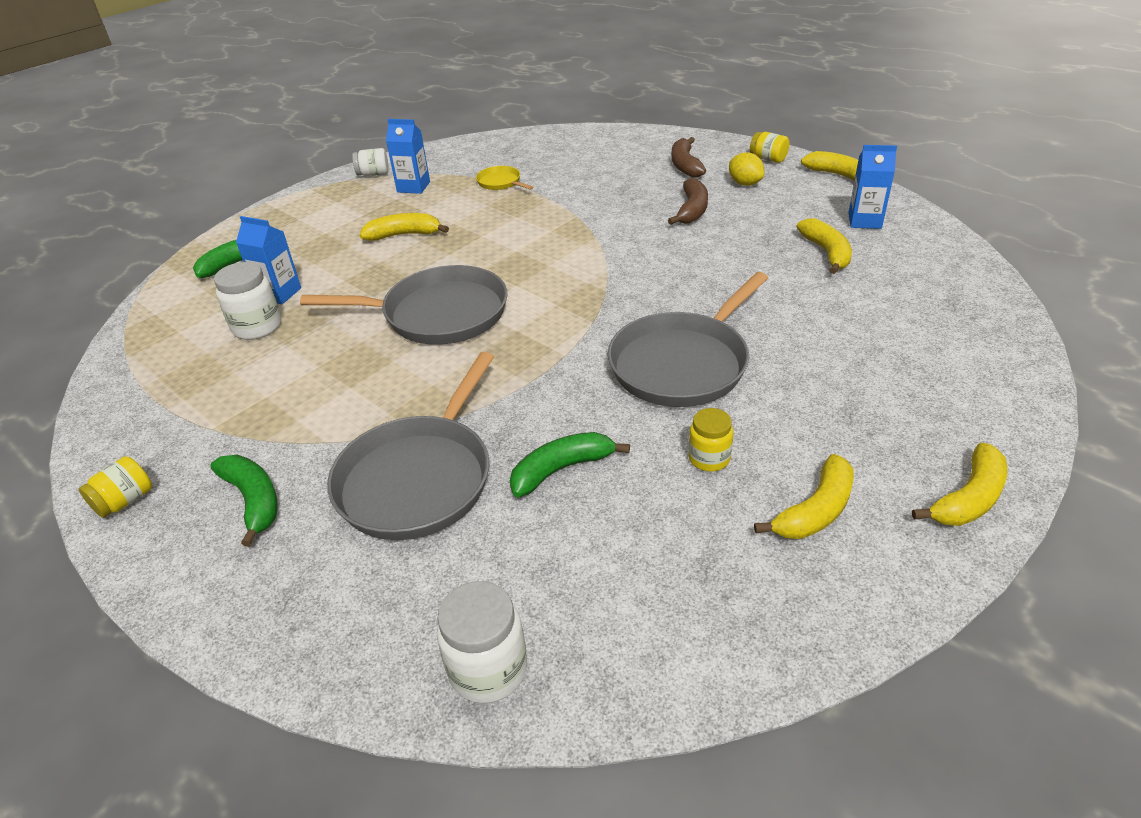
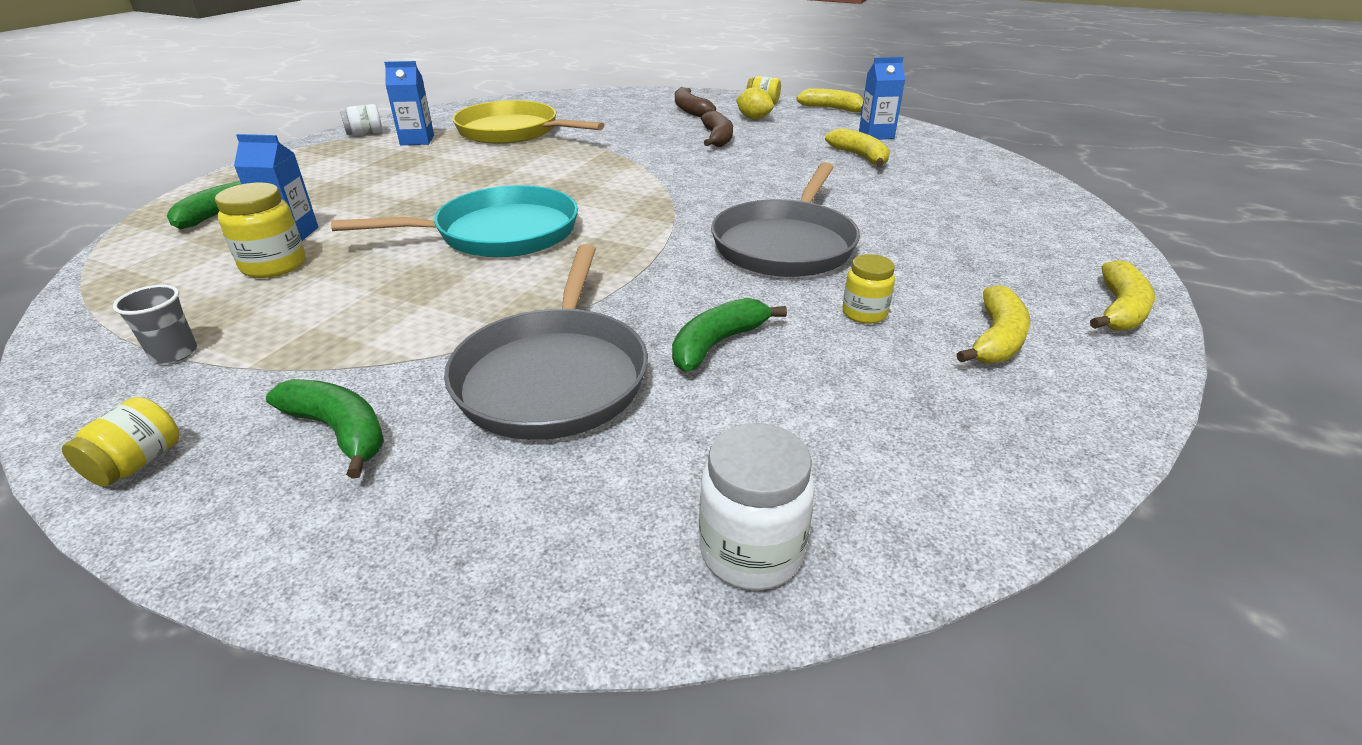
camera: 20 degrees left, 5 degrees down
(169, 406) = (174, 353): none -> grey cup
(257, 327) = (274, 265): white jar -> yellow jar
(404, 235) = (425, 176): yellow banana -> none
(439, 314) = (500, 233): grey pan -> turquoise pan
(500, 182) = (512, 131): yellow pan -> yellow pan, size x2.18

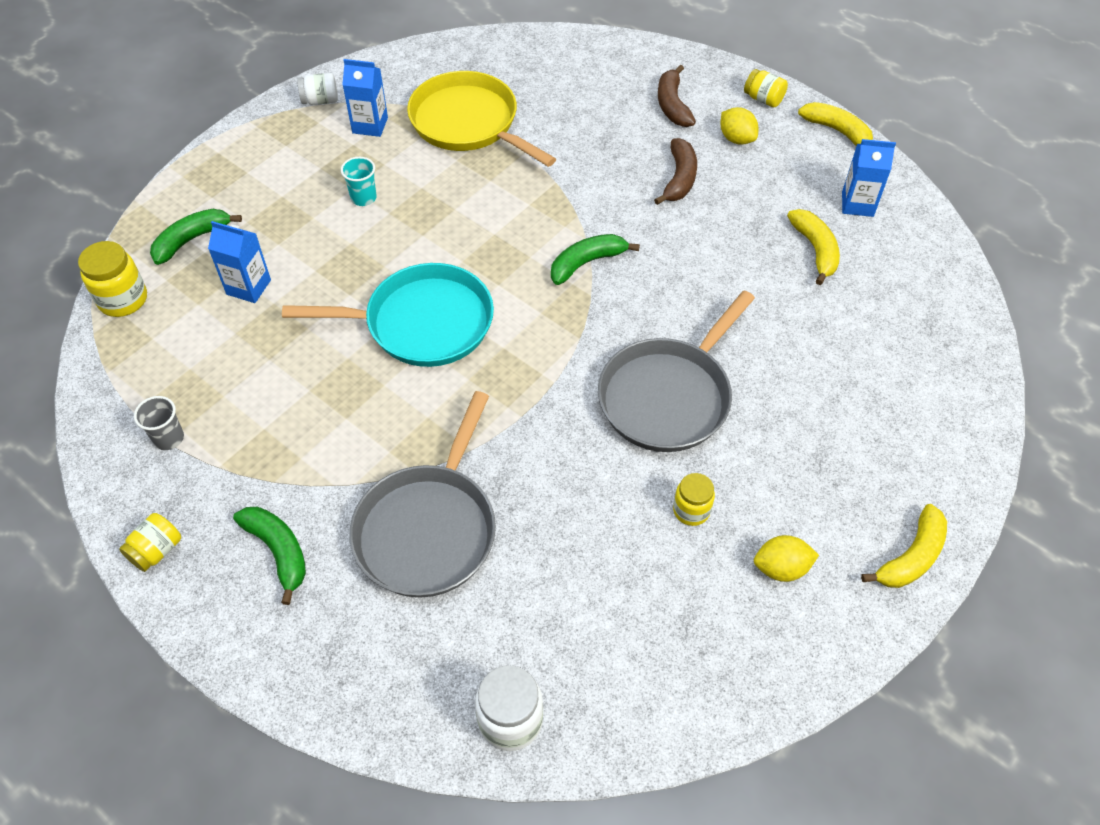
camera: 15 degrees right, 20 degrees up
(274, 265) = (235, 334): yellow jar -> yellow jar (123, 300)
(417, 174) = (363, 198): none -> turquoise cup
(717, 344) = (558, 521): green banana -> green banana (586, 263)
(996, 339) = (781, 568): yellow banana -> yellow lemon

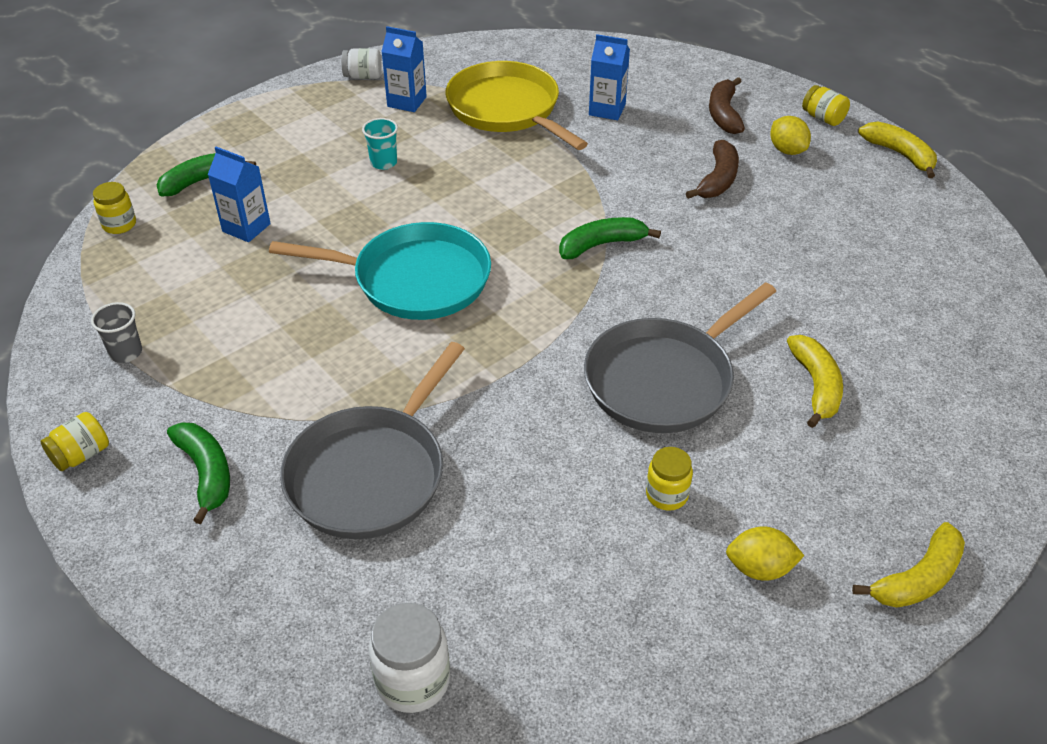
camera: 10 degrees right, 10 degrees down
(123, 300) = (119, 225): yellow jar -> yellow jar, size x0.66
(815, 250) = (855, 260): yellow banana -> yellow banana (816, 386)
(857, 204) = (911, 223): blue carton -> blue carton (607, 110)

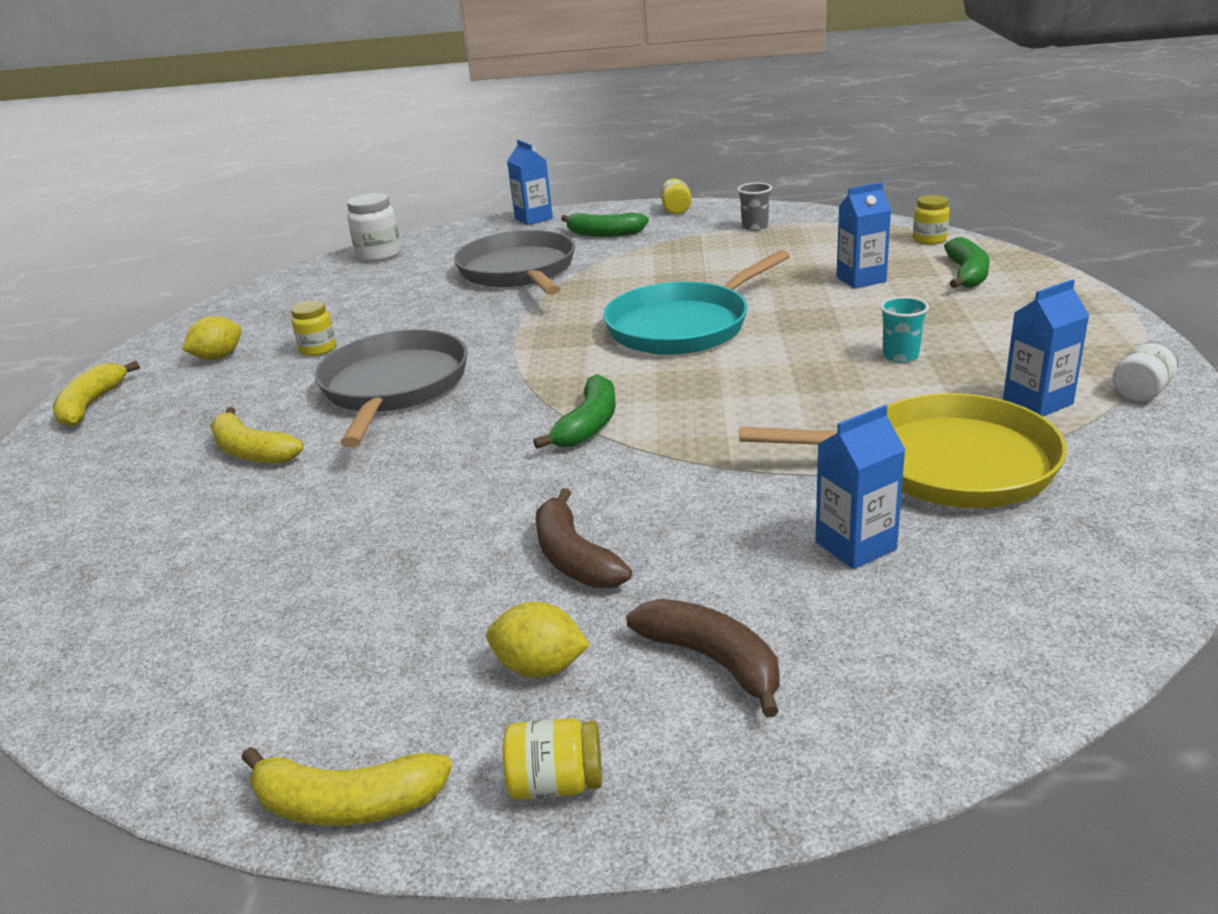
camera: 135 degrees right, 15 degrees down
(176, 595) = (533, 219): none -> blue carton

